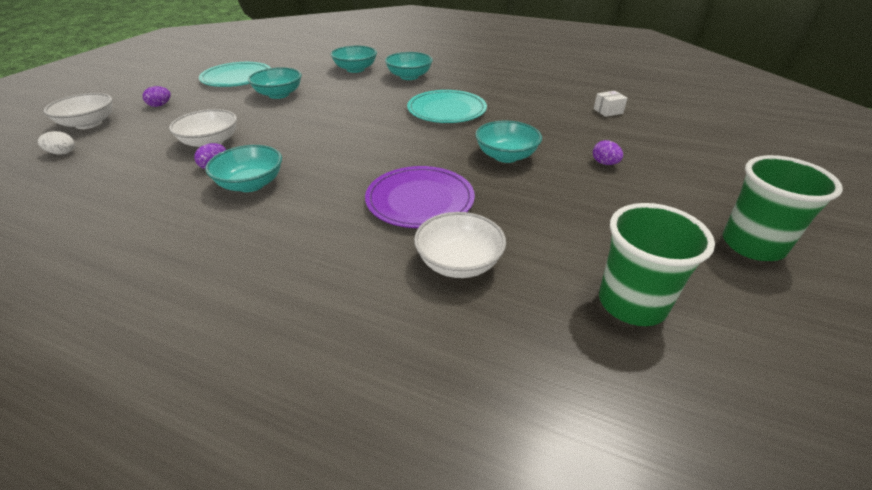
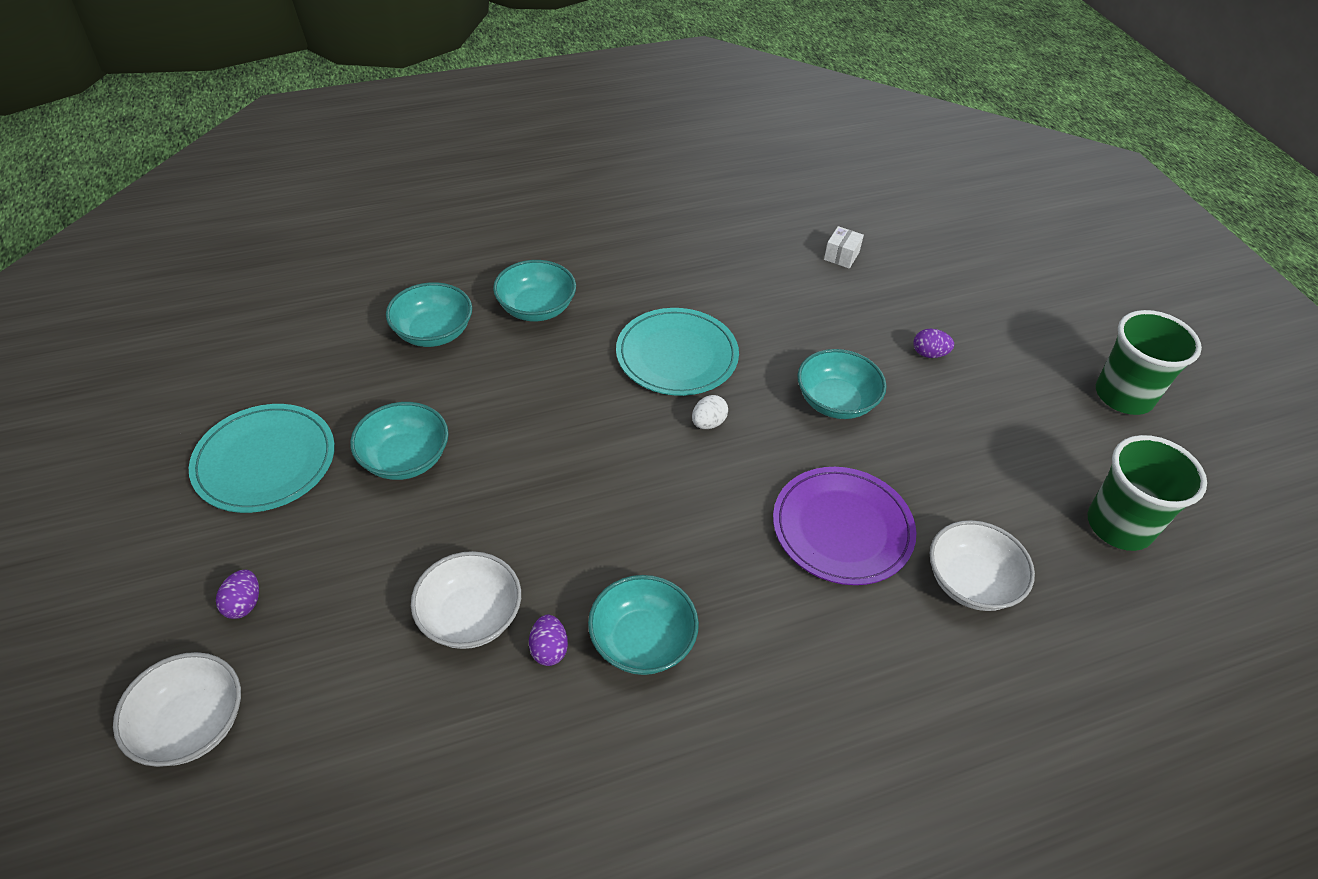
camera: 45 degrees left, 10 degrees up
(62, 153) = (272, 801): white egg -> white egg (708, 423)

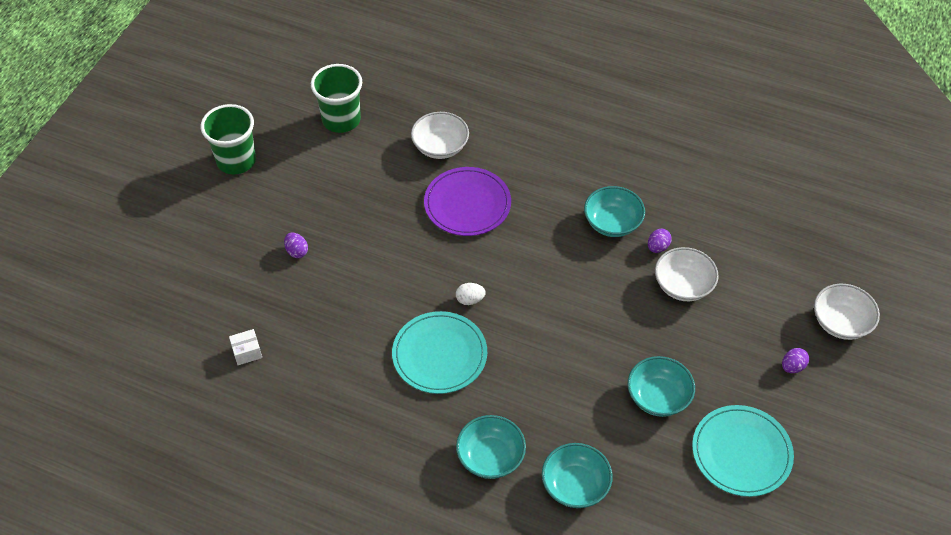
camera: 135 degrees left, 5 degrees up
(836, 401) = (386, 263): turquoise bowl -> none

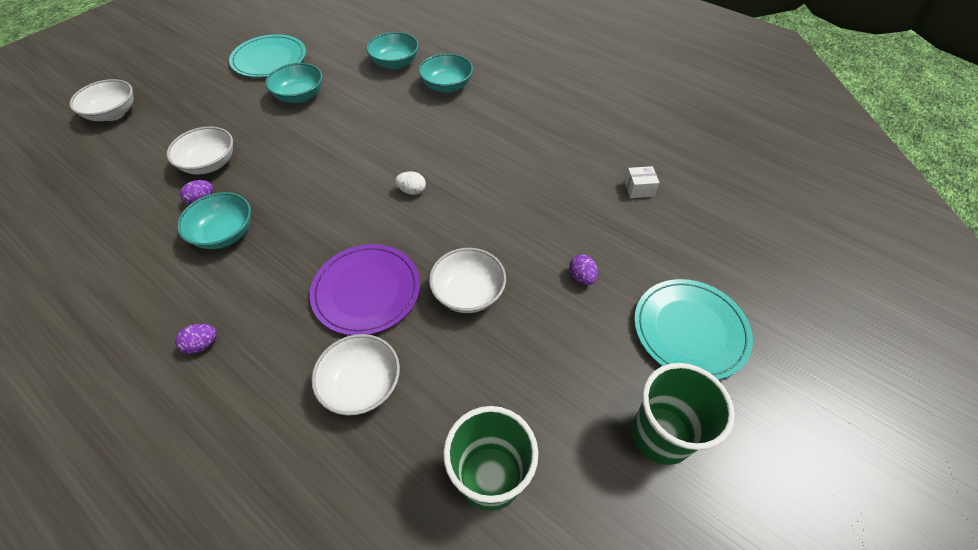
camera: 165 degrees left, 0 degrees up
(387, 219) = (468, 293): none -> white bowl
(439, 354) = (459, 154): turquoise plate -> turquoise plate (690, 330)
(792, 367) = (183, 95): purple egg -> purple egg (202, 345)

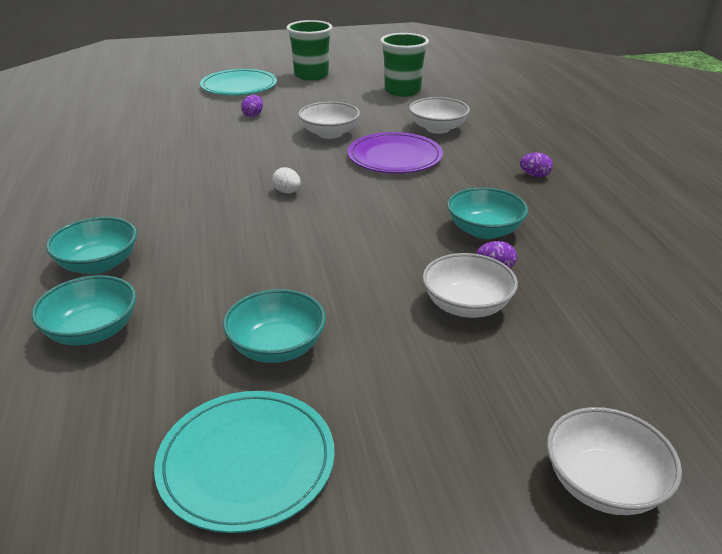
camera: 140 degrees left, 20 degrees down
(639, 189) = (134, 129): white box -> none

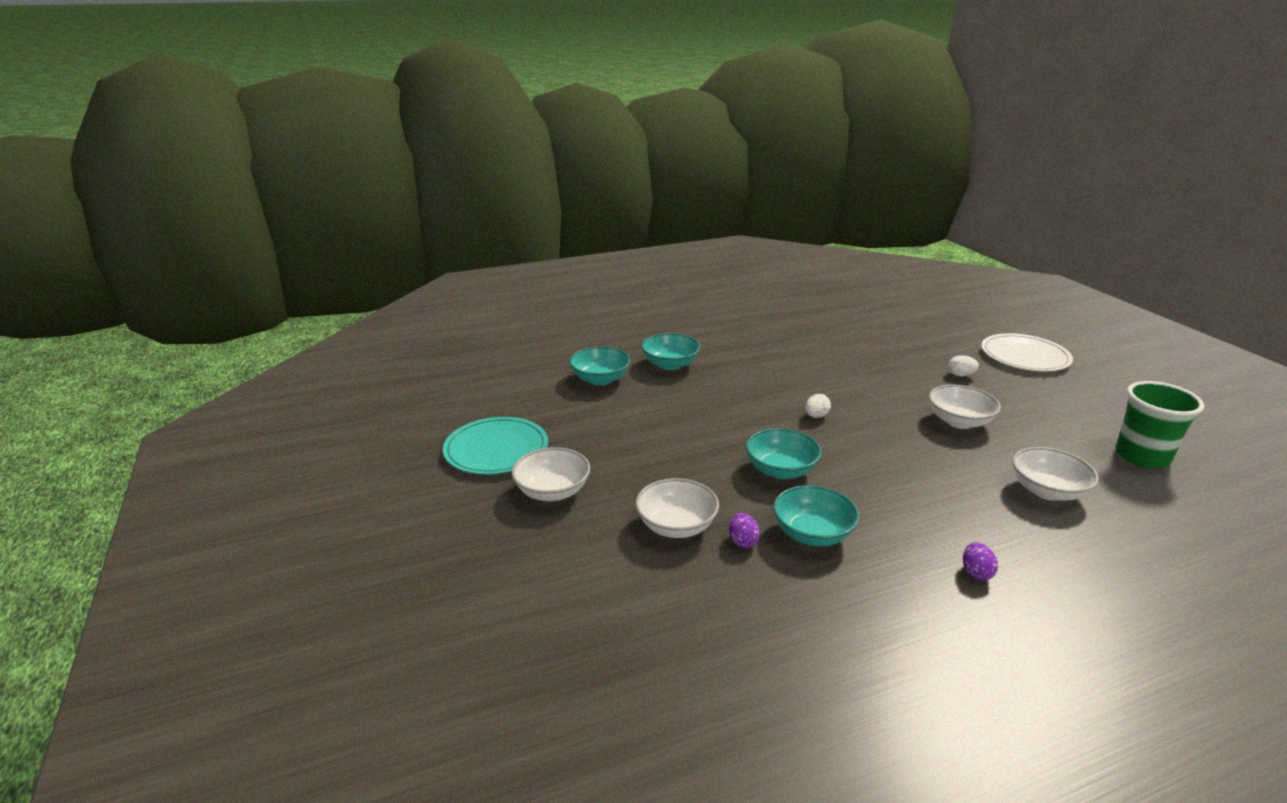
camera: 80 degrees right, 5 degrees down
(239, 86) = (1024, 356): turquoise plate -> white plate
(253, 115) = (960, 375): purple egg -> white egg
(277, 347) = (600, 444): turquoise bowl -> turquoise bowl (781, 470)
(311, 75) = (1110, 390): green cup -> none
(394, 157) = (938, 466): purple plate -> none
(603, 484) = (478, 596): white bowl -> white bowl (552, 491)

